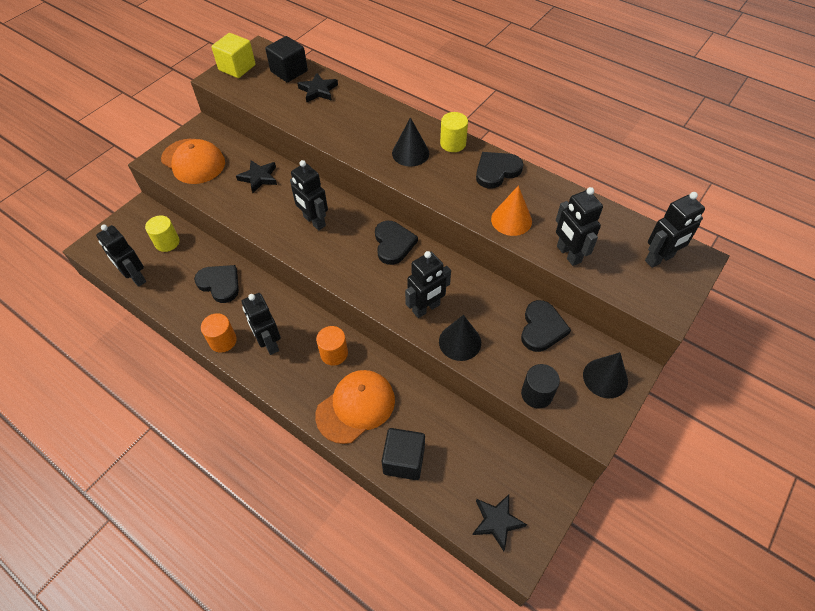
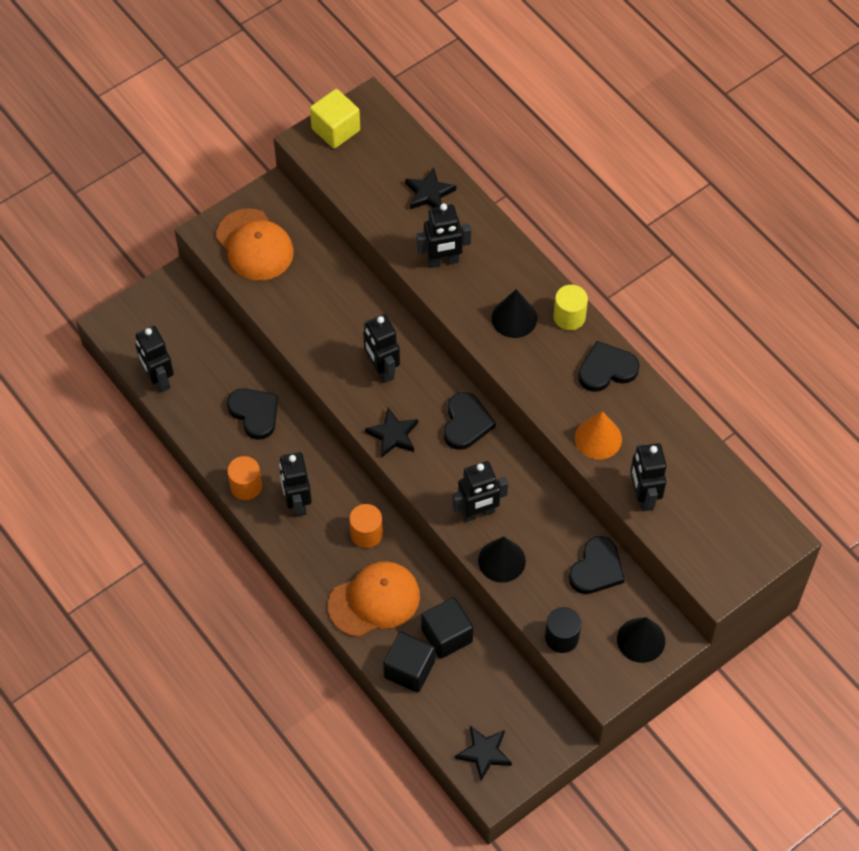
camera: 15 degrees right, 5 degrees up
(167, 242) = (201, 340): yellow cylinder -> none
(259, 178) = (330, 290): black star -> black star (393, 435)
(289, 71) = (400, 152): black cube -> black cube (447, 635)
(659, 259) = (741, 528): black robot -> black robot (443, 261)

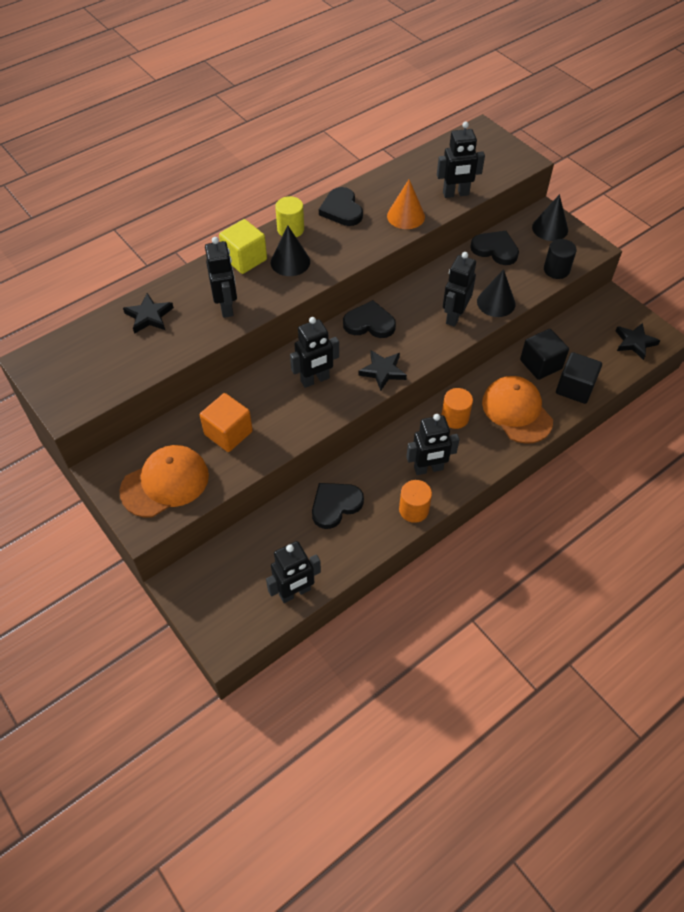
camera: 90 degrees left, 5 degrees down
(313, 293) = (228, 433): none -> orange cube
(335, 129) = (57, 387): yellow cube -> yellow cube (245, 259)
(478, 513) = (454, 316): black robot -> black robot turned 135 degrees counterclockwise

